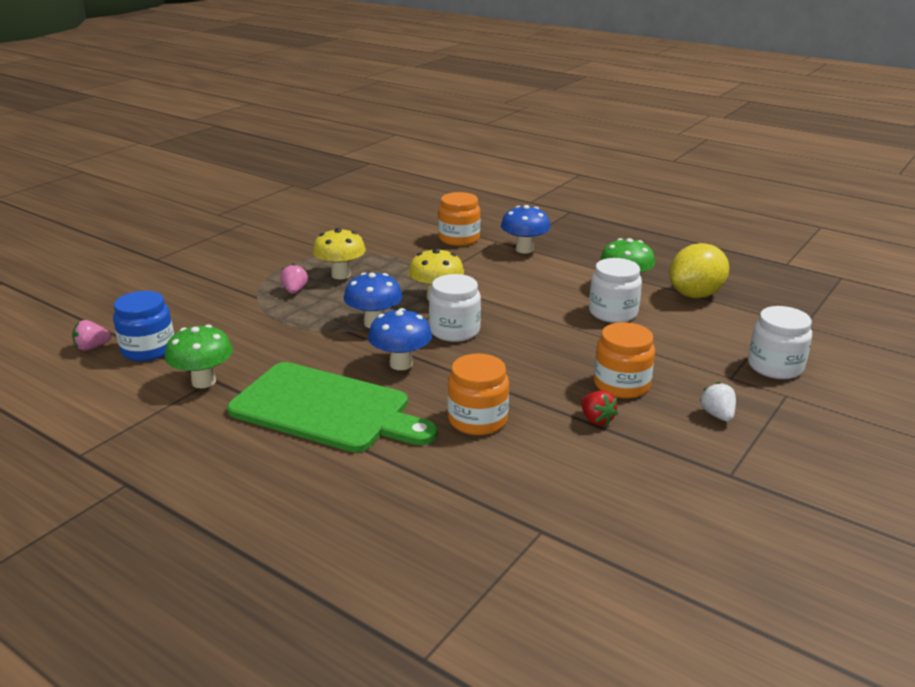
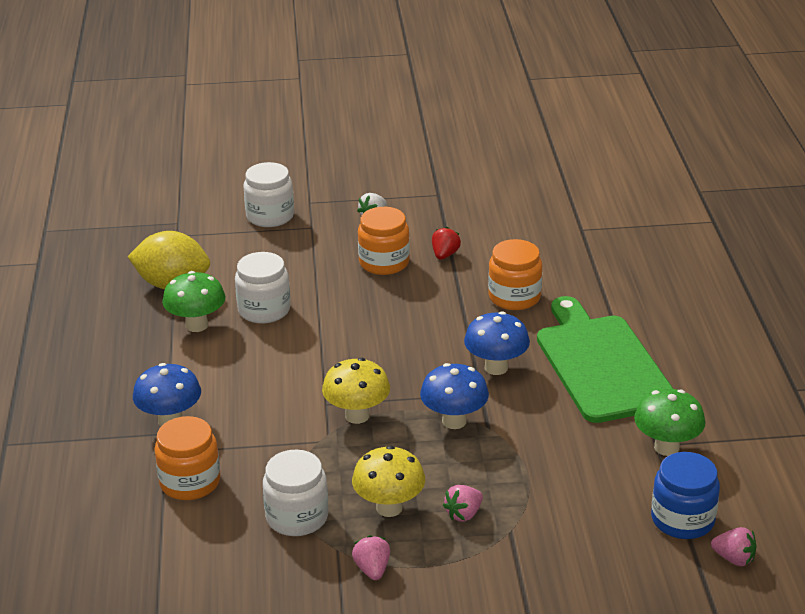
camera: 130 degrees left, 5 degrees up
(308, 255) = (372, 569): none -> pink strawberry
(454, 331) = (406, 371): white jar -> white jar (297, 517)

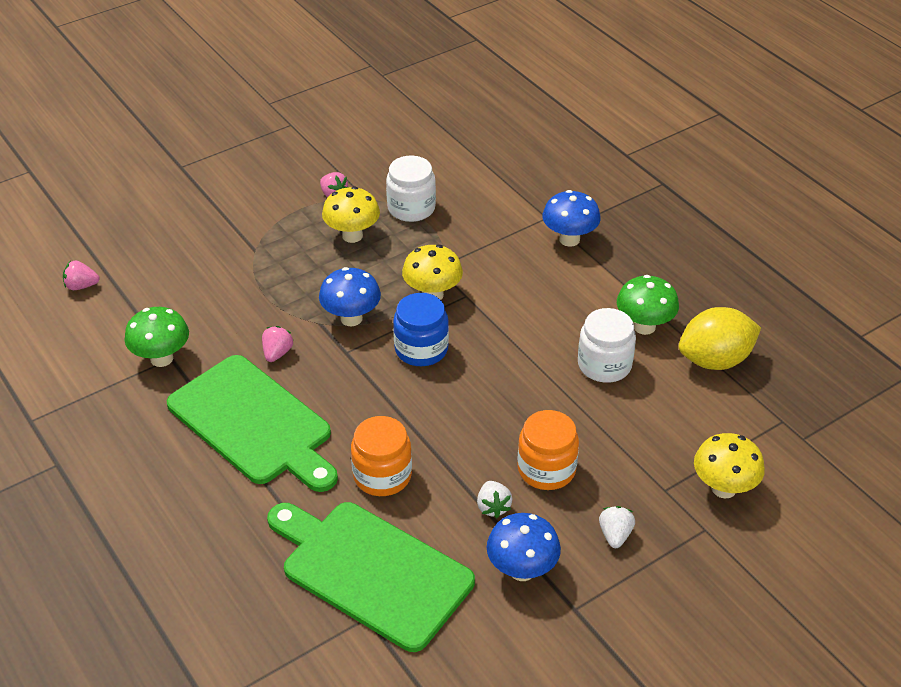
camera: 150 degrees right, 10 degrees up
(190, 482) = (507, 204): orange jar -> none
(270, 216) = (723, 488): white jar -> yellow mushroom
(445, 255) = (493, 507): red strawberry -> white strawberry
(464, 514) = (295, 250): pink strawberry -> pink strawberry (277, 353)
(496, 367) = (349, 383): blue mushroom -> blue mushroom (522, 570)
(562, 249) = (371, 571): none -> green cutting board
(682, 519) = (129, 302): blue jar -> blue jar (421, 349)

